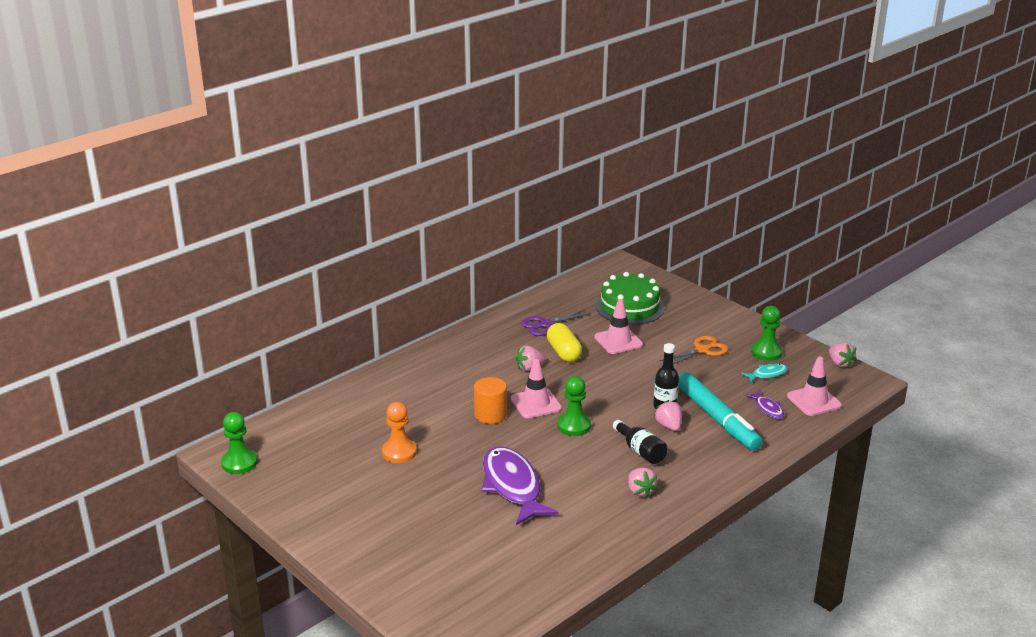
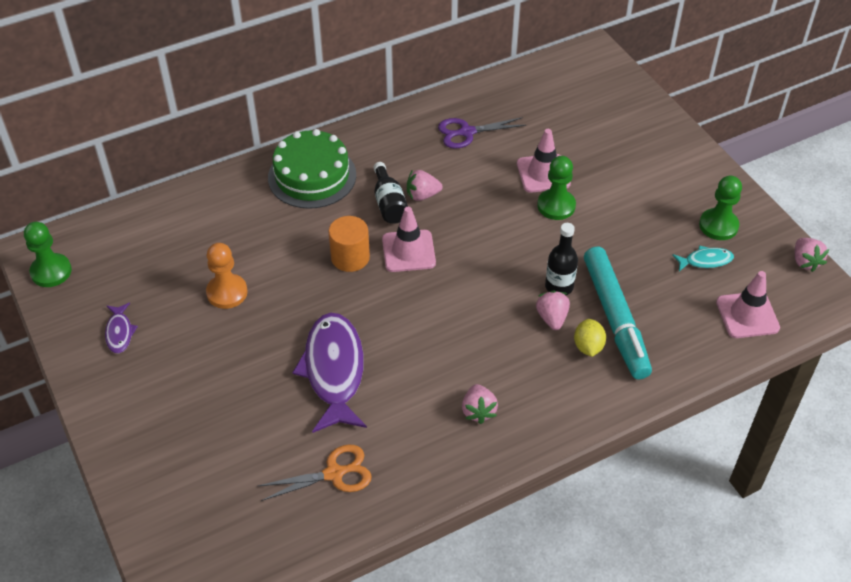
camera: 15 degrees right, 20 degrees up
(564, 352) = (471, 179): yellow capsule -> none
(574, 426) = (439, 294): green pawn -> green pawn (556, 206)
(630, 307) = (578, 122): green cake -> green cake (312, 176)
(640, 451) = (502, 350): black bottle -> black bottle (389, 203)
(702, 350) = (640, 207): orange scissors -> orange scissors (334, 473)
(705, 438) = (588, 346): none -> yellow lemon
(767, 409) = (684, 315): purple fish -> purple fish (119, 332)

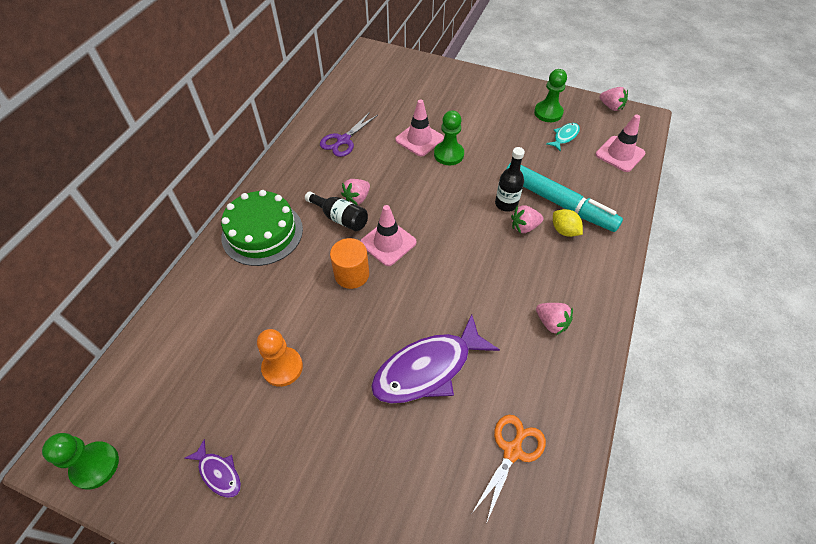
camera: 40 degrees left, 5 degrees up
(334, 371) = (428, 368): purple fish -> purple fish turned 75 degrees counterclockwise
(552, 318) = (524, 227): pink strawberry -> pink strawberry turned 60 degrees counterclockwise

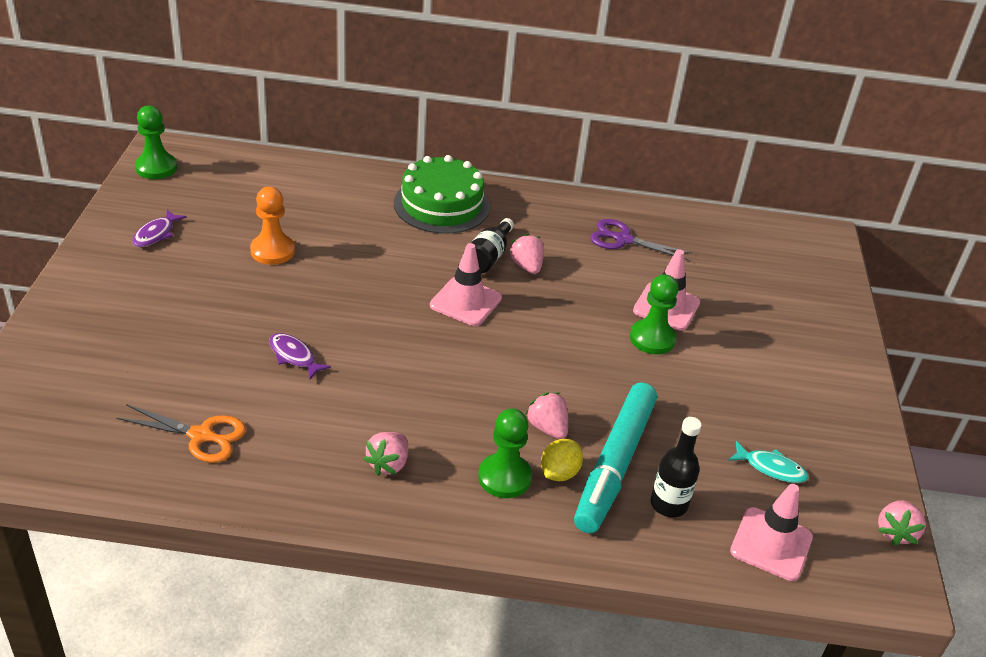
camera: 70 degrees right, 15 degrees down
(352, 274) = (407, 279): orange cylinder -> none
(357, 198) = (526, 266): pink strawberry -> pink strawberry turned 45 degrees clockwise
(428, 368) = (294, 356): purple fish -> purple fish, size x0.46
(506, 204) = (583, 406): black bottle -> black bottle (668, 504)
(548, 113) = (819, 445): green pawn -> green pawn (504, 477)

